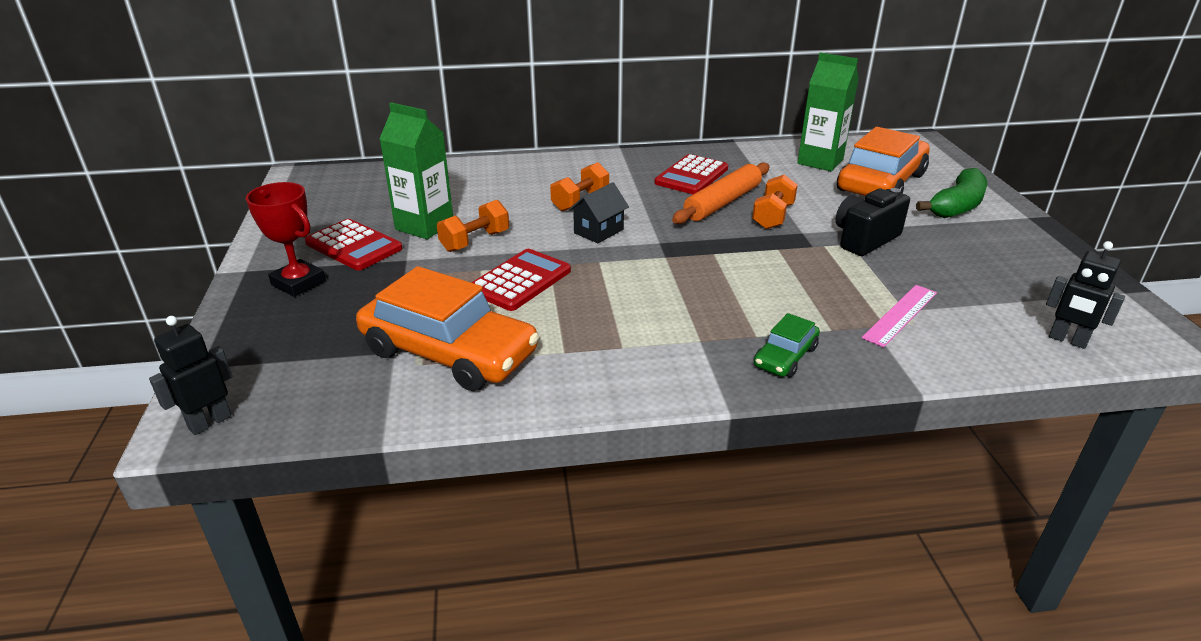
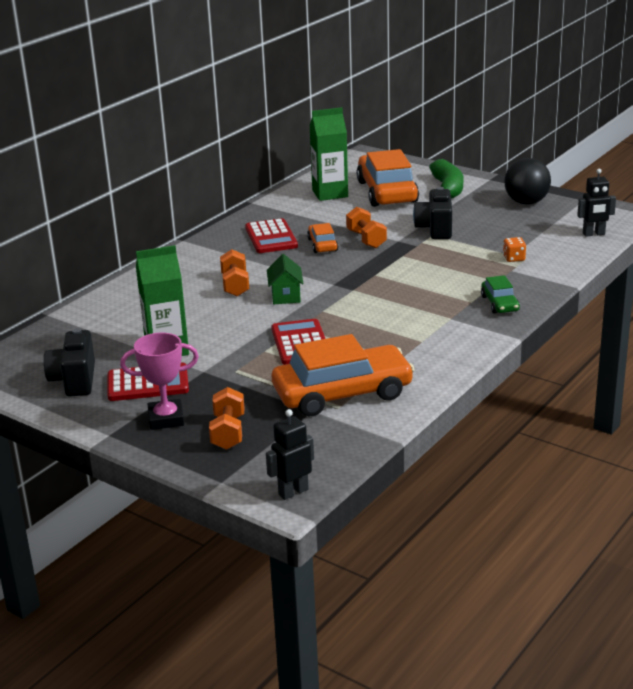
camera: 45 degrees left, 5 degrees down
(210, 422) = (293, 492): black robot -> black robot turned 60 degrees clockwise
(298, 283) = (166, 419): red trophy -> pink trophy
(324, 215) = (74, 380): none -> black camera
(475, 241) = (223, 339): orange dumbbell -> orange dumbbell (228, 432)
(598, 231) = (285, 296): black house -> green house
(722, 202) = (322, 245): orange rolling pin -> orange car
(900, 315) = (514, 258): pink ruler -> orange dice
(1033, 260) = (526, 202): none -> black ball

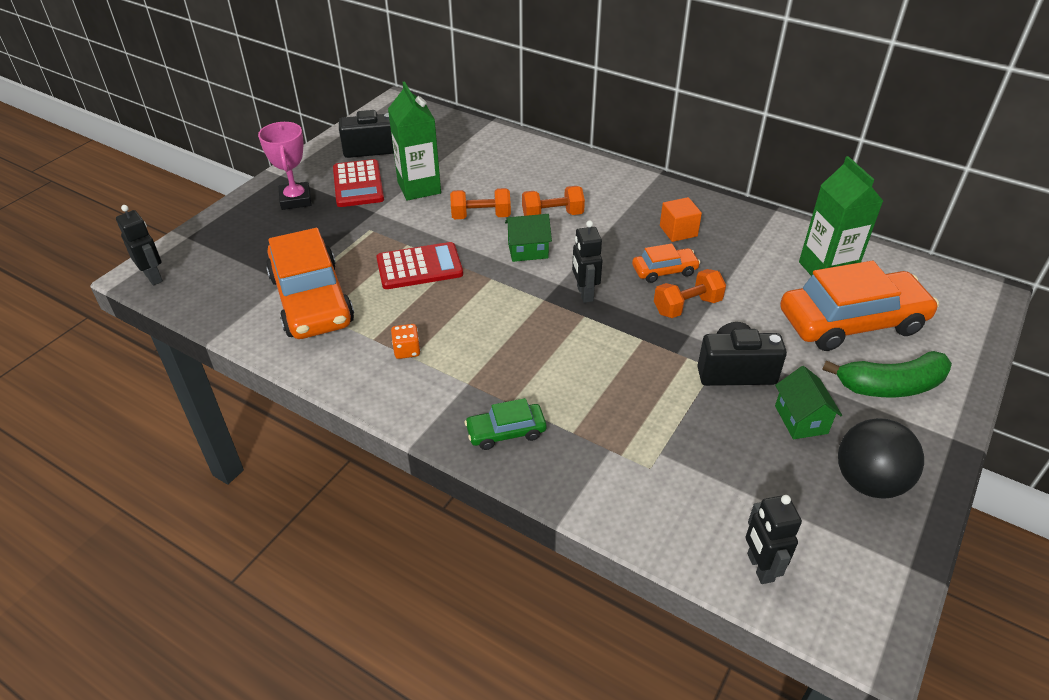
camera: 85 degrees right, 15 degrees up
(228, 432) = (262, 234): orange dumbbell -> orange dumbbell (481, 216)
(271, 237) = (678, 231): red calculator -> orange cube
(347, 274) = (584, 294): none -> black robot
(478, 214) = (801, 419): none -> green house
(514, 258) = (649, 454): orange dice -> orange dice (407, 350)

